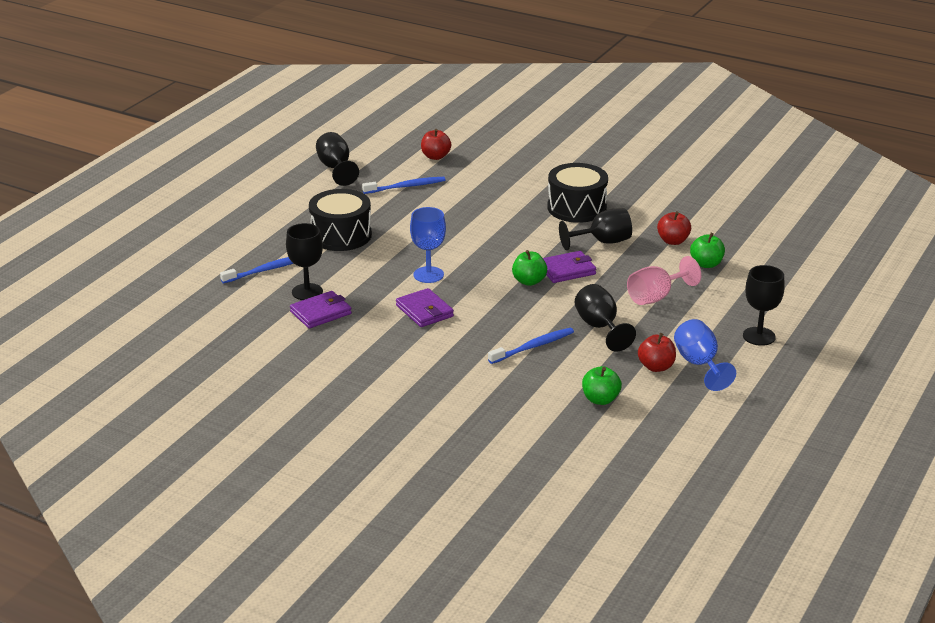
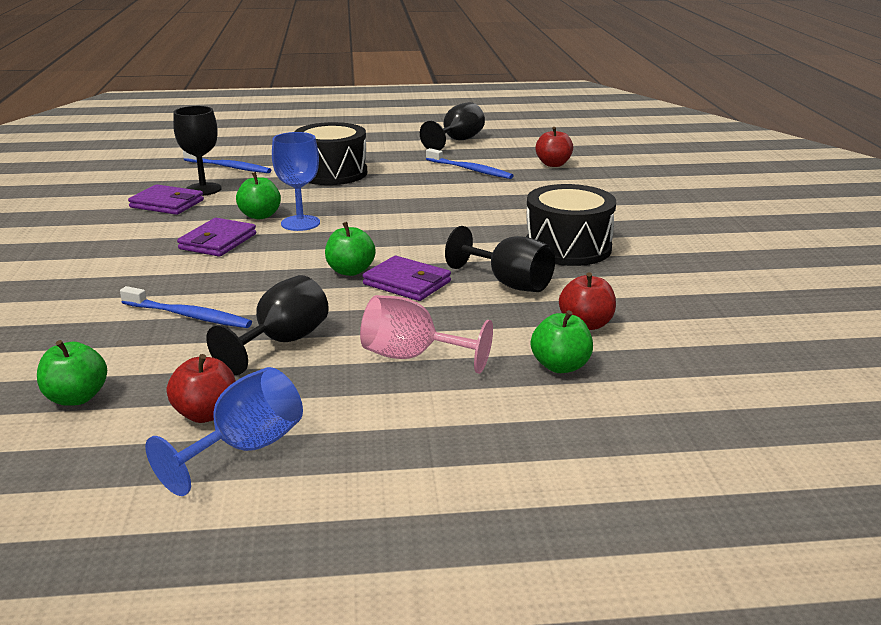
camera: 55 degrees right, 5 degrees down
(394, 285) = (260, 216): none -> green apple
(759, 336) = (393, 479): black goblet -> none

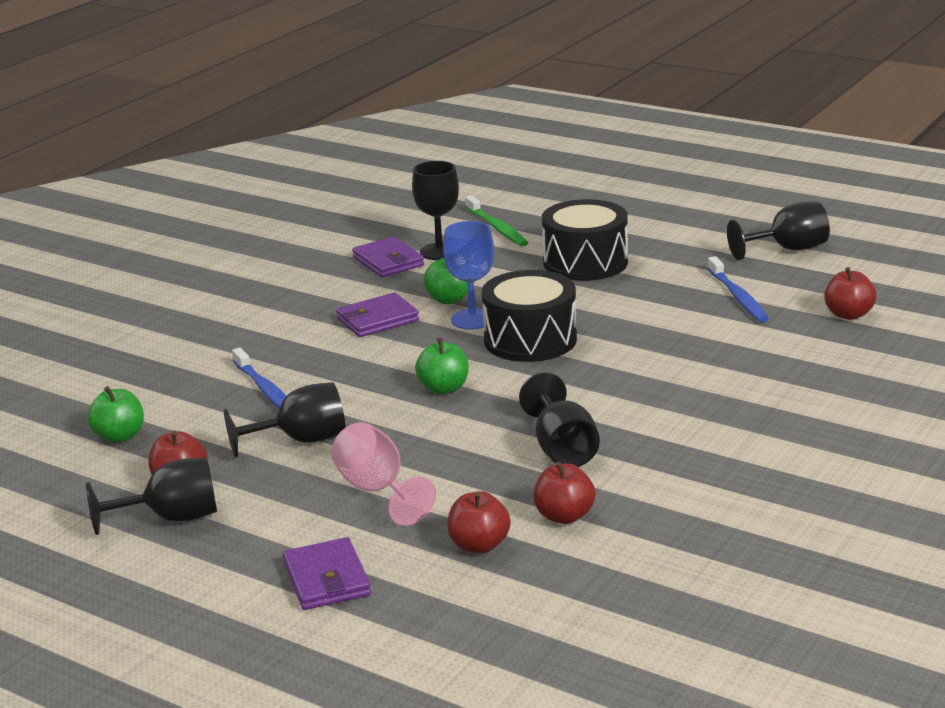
camera: 40 degrees right, 0 degrees up
(229, 167) = (497, 228): blue toothbrush -> green toothbrush
(245, 449) = (172, 518): blue goblet -> black goblet
(407, 283) = (473, 418): purple wallet -> purple wallet (327, 579)
(560, 366) = (479, 545): green apple -> red apple
(567, 248) = (683, 429): black drum -> black drum (530, 340)

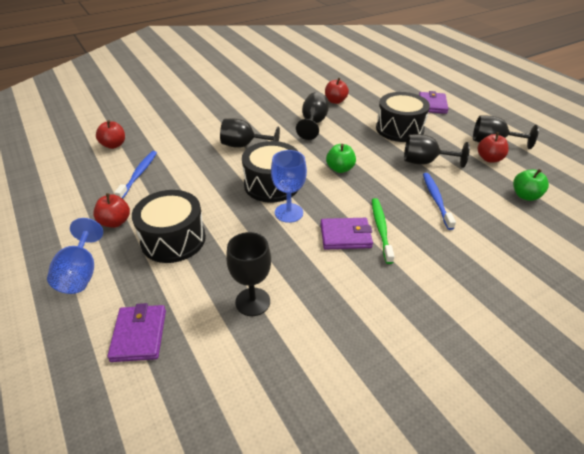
camera: 155 degrees left, 15 degrees up
(377, 490) = (399, 129): pink goblet -> black drum
(388, 261) = (300, 306): purple wallet -> purple wallet (139, 335)
(449, 299) = (288, 237): green apple -> none
(479, 545) = (372, 100): red apple -> red apple (115, 222)
(497, 228) = (182, 317): green toothbrush -> green toothbrush (381, 228)
(641, 220) = (80, 273): none -> blue goblet
(788, 249) = (56, 200): black goblet -> black goblet (244, 145)

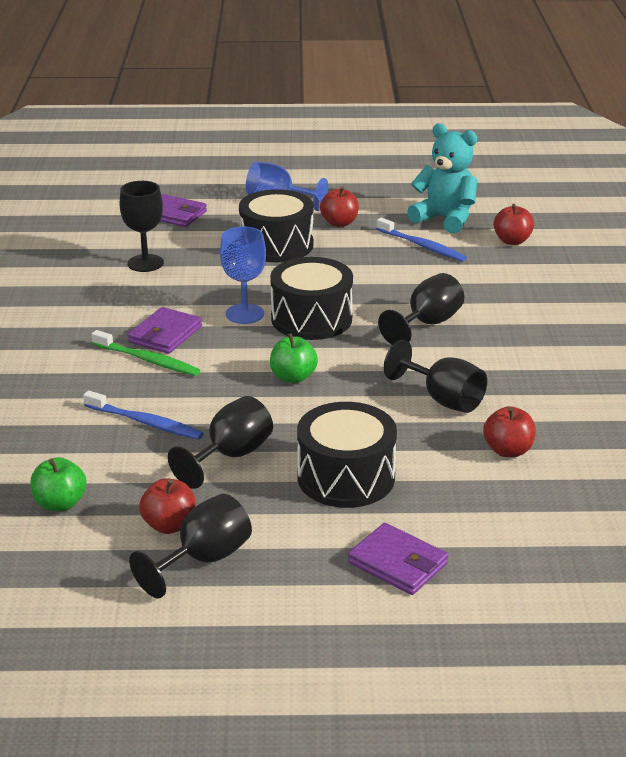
camera: 120 degrees right, 10 degrees down
(87, 177) = (445, 219): none -> turquoise teddy bear

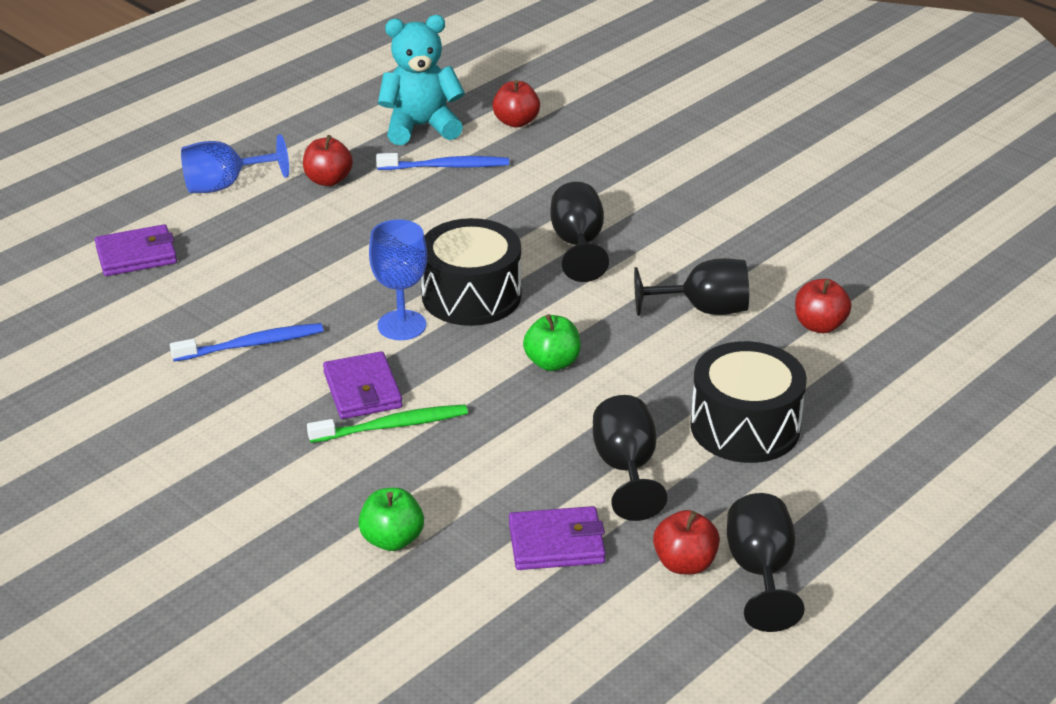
camera: 45 degrees left, 5 degrees up
(60, 503) = (561, 611): green apple -> green apple (392, 539)
(145, 263) = (205, 326): black goblet -> none
(146, 423) = (501, 487): blue toothbrush -> blue toothbrush (252, 344)
(276, 245) = (307, 235): black drum -> none
(398, 563) = (896, 472): purple wallet -> purple wallet (556, 543)

